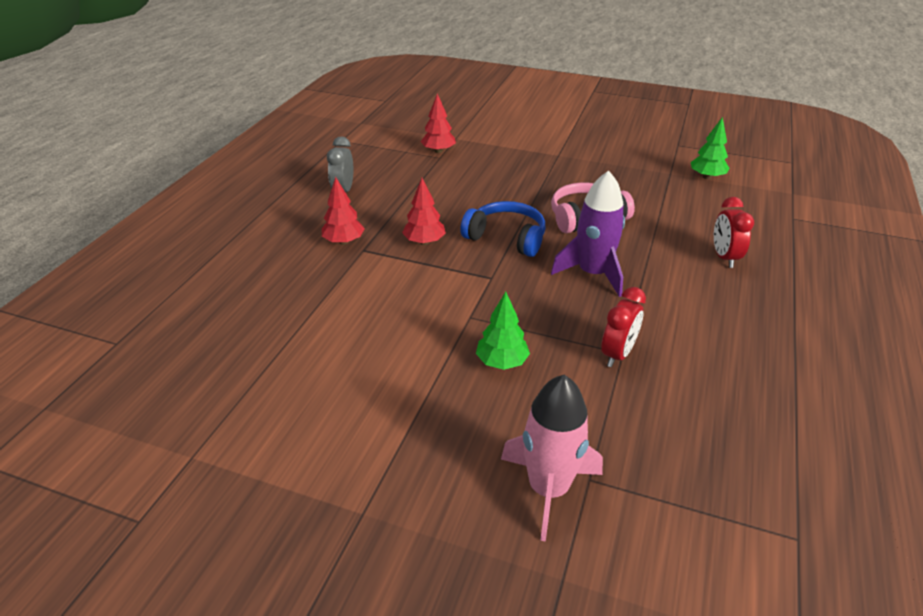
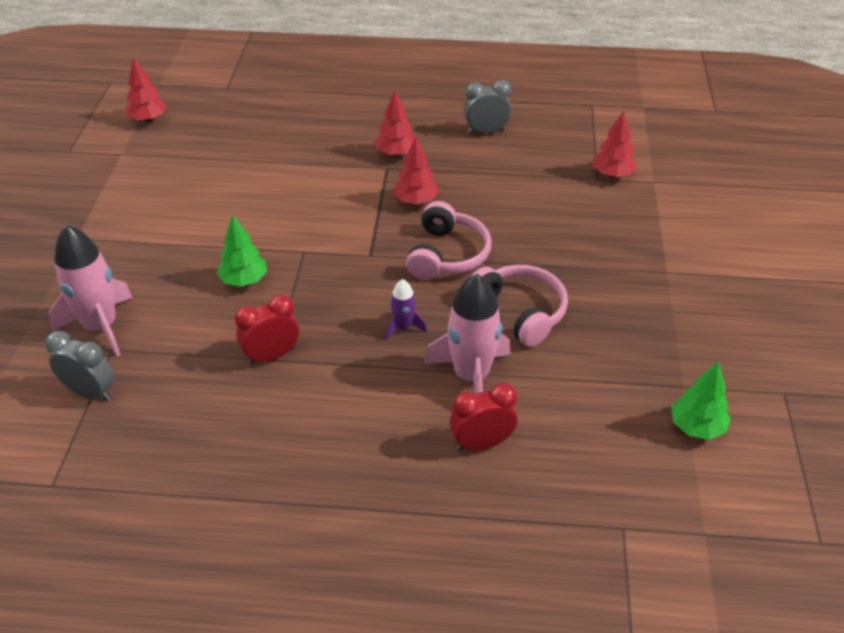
camera: 75 degrees right, 5 degrees up
(127, 424) = (148, 119): none -> red tree
(506, 238) = (447, 255): blue headphones -> pink headphones
(592, 273) = (403, 327): purple rocket -> purple rocket, size x0.50
(617, 354) = (271, 356): red clock -> red clock turned 135 degrees clockwise
(654, 250) = (471, 376): none -> pink rocket
(657, 501) = (90, 392): none -> grey clock

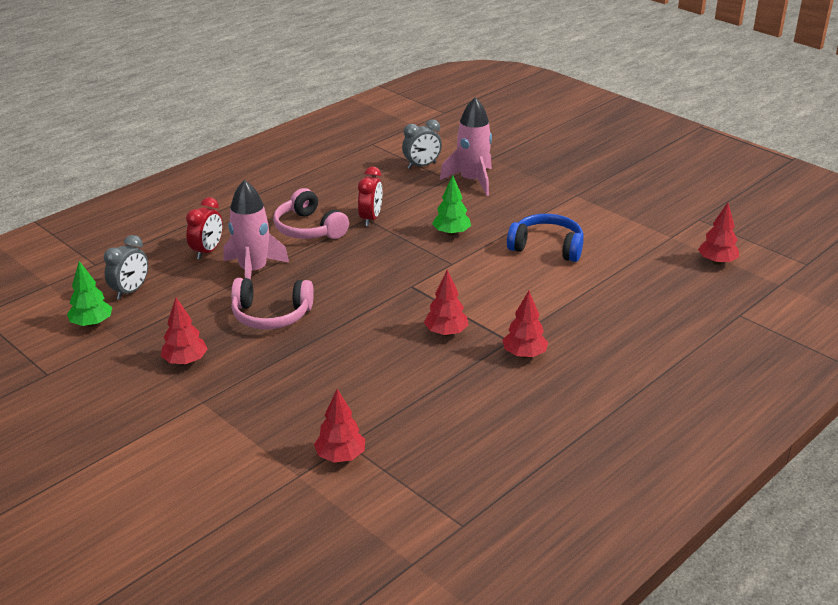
camera: 130 degrees right, 10 degrees down
(211, 210) = (547, 247): none -> blue headphones
(403, 327) = (326, 267): purple rocket -> none
(447, 255) = (366, 316): pink headphones -> pink headphones (309, 229)
(486, 132) = (498, 421): grey clock -> grey clock (130, 291)
(644, 317) = (185, 361): none -> red tree

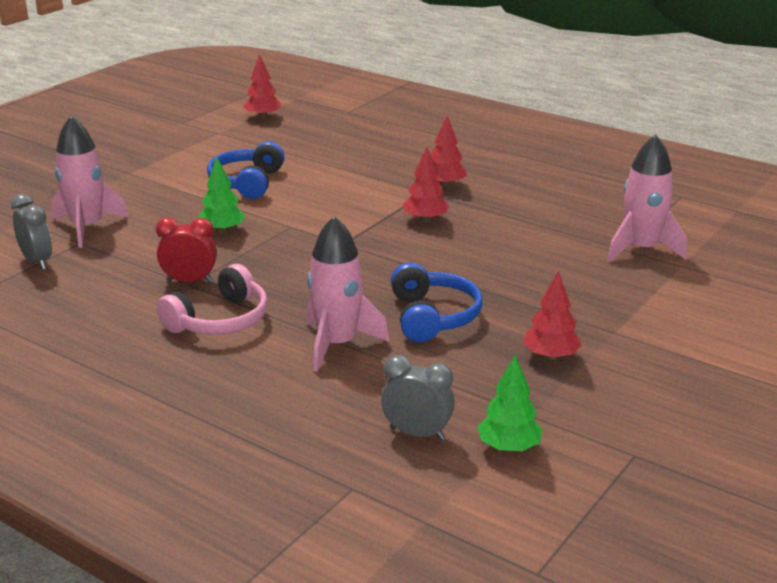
camera: 100 degrees left, 5 degrees down
(207, 251) = (294, 389): red clock -> none
(271, 315) = (433, 317): pink headphones -> blue headphones
(340, 456) = (641, 249): red tree -> pink rocket

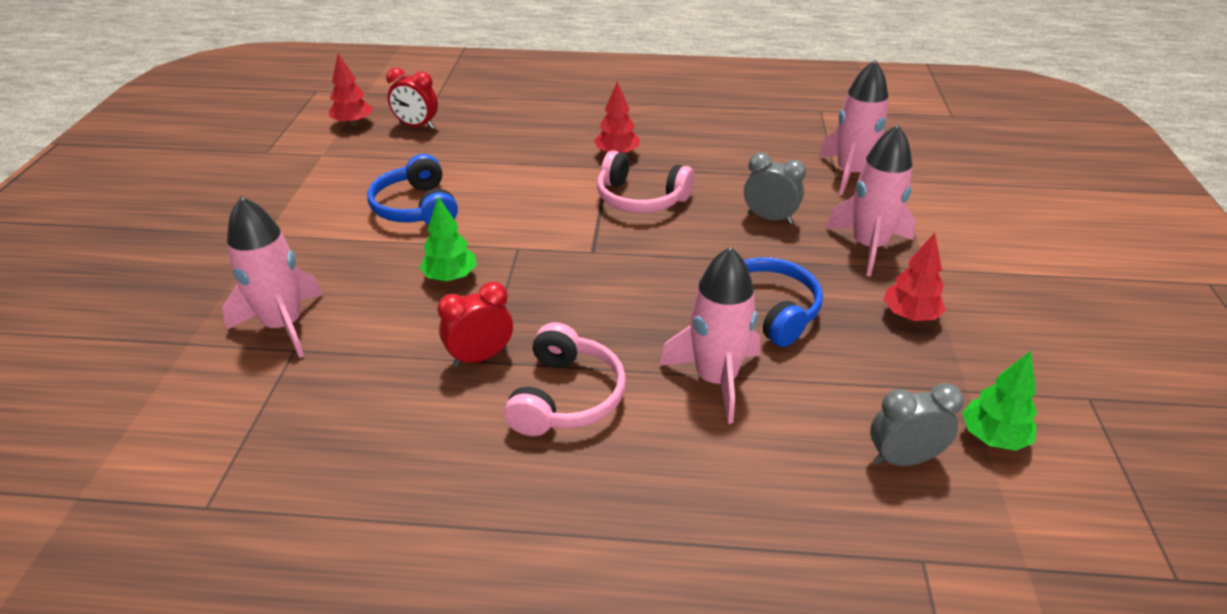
camera: 30 degrees left, 10 degrees up
(37, 262) = (264, 397): grey clock -> grey clock (769, 218)
(308, 129) = (416, 126): none -> red clock
(425, 220) = (640, 199): red tree -> pink headphones
(581, 303) = (868, 247): none -> pink rocket

